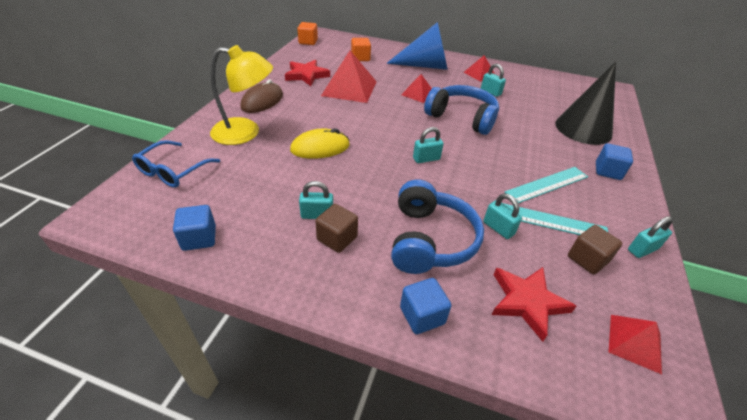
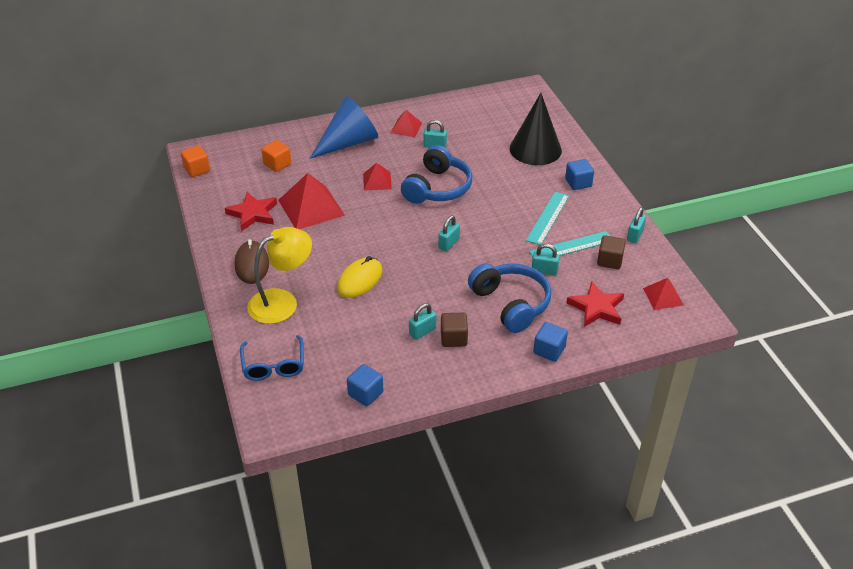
camera: 35 degrees left, 0 degrees up
(462, 117) = (437, 188): blue headphones -> blue headphones turned 120 degrees clockwise

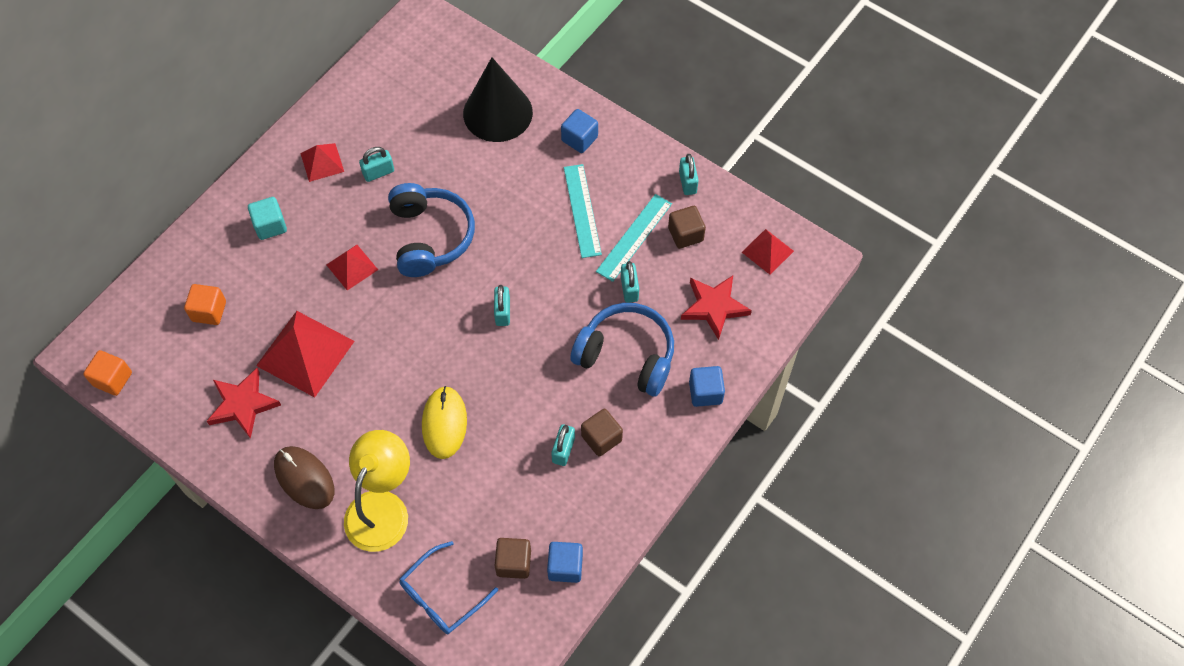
camera: 35 degrees left, 20 degrees up
(273, 365) = (442, 596): blue glasses -> blue glasses turned 90 degrees clockwise
(334, 373) = (513, 563): none -> brown cube
(349, 142) = (270, 225): blue cone -> turquoise cube
(544, 271) = (629, 289): turquoise padlock -> turquoise padlock turned 75 degrees counterclockwise

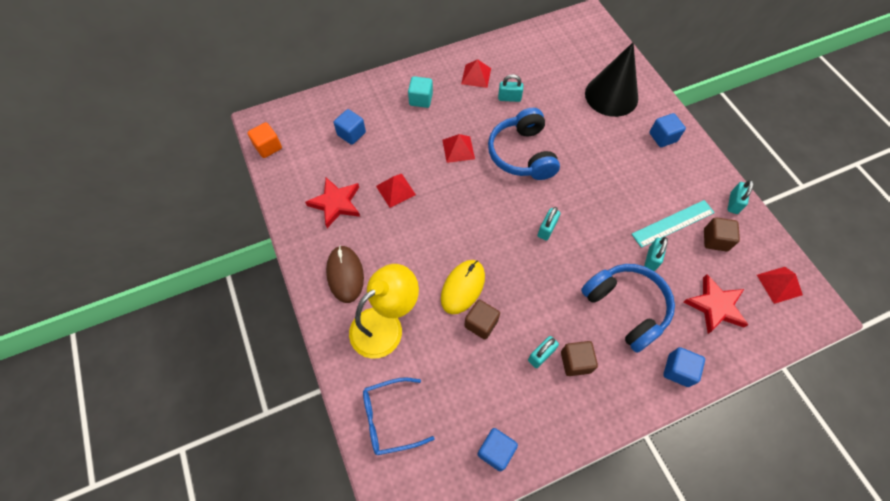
camera: 30 degrees right, 0 degrees up
(209, 311) = (351, 134): orange cube -> blue cube
(305, 353) = (395, 190): red pyramid -> red pyramid, size x0.55
(430, 237) = (522, 154): blue headphones -> blue headphones turned 150 degrees clockwise
(513, 563) = (457, 424): brown cube -> brown cube (481, 323)
(582, 210) = (641, 186): turquoise ruler -> none

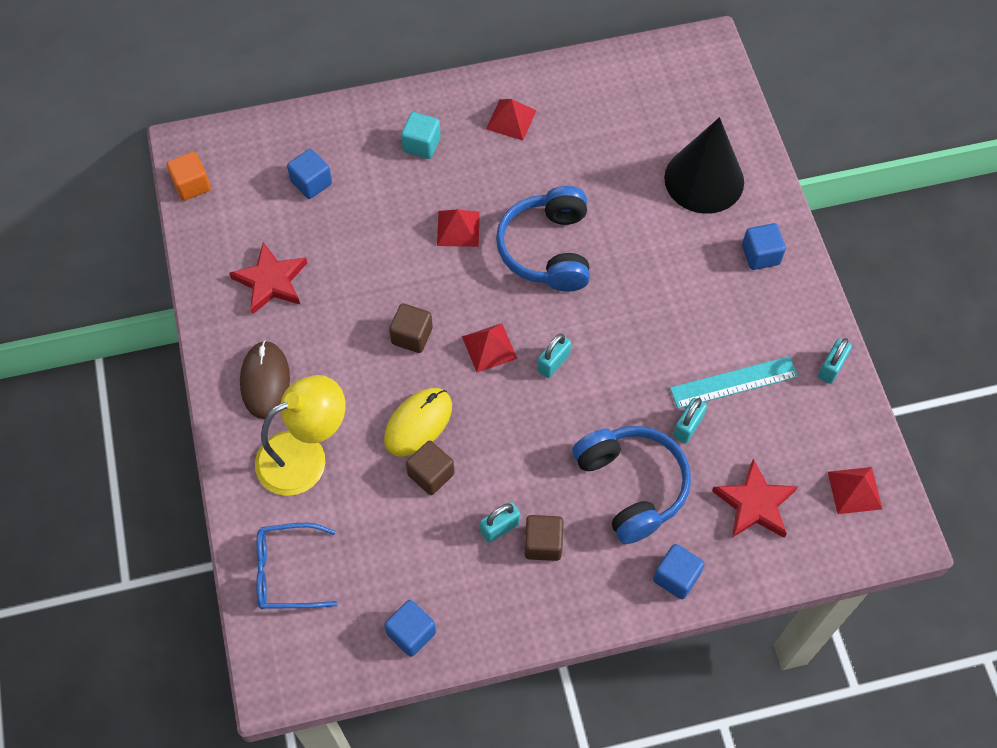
camera: 10 degrees right, 0 degrees up
(395, 190) = (356, 275): red pyramid -> red pyramid (489, 347)
(509, 98) = (551, 161): turquoise padlock -> none
(715, 240) = (786, 415): brown cube -> brown cube (412, 336)

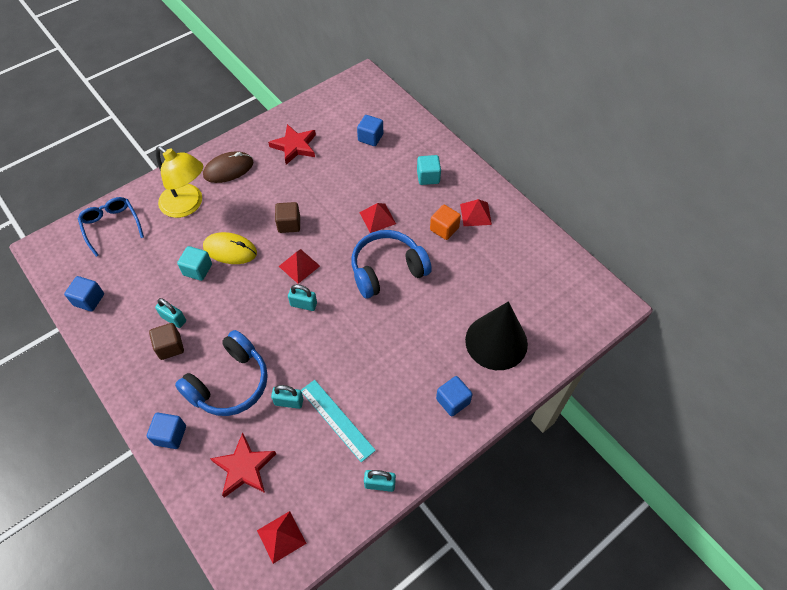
camera: 65 degrees right, 5 degrees down
(192, 185) = (339, 89): orange cube -> orange cube (444, 229)
(431, 474) = (197, 269): brown cube -> turquoise cube

